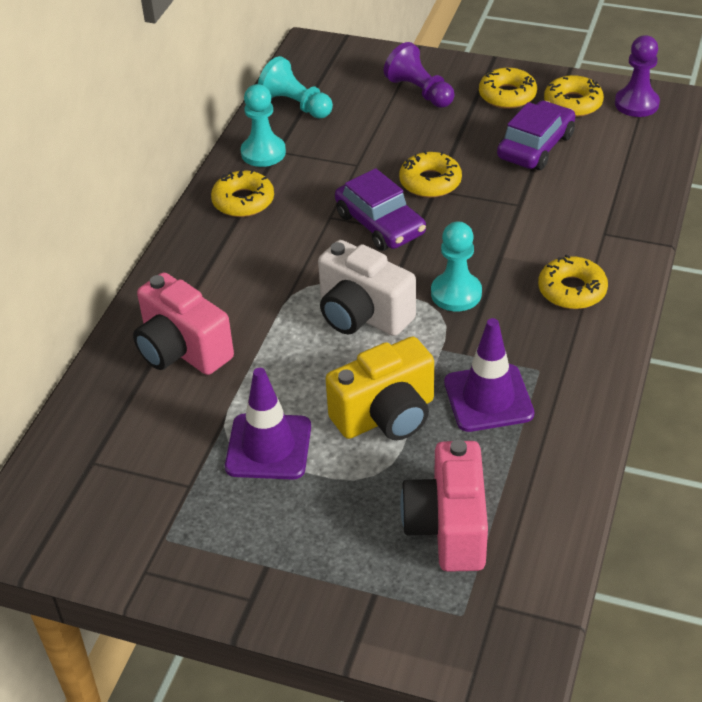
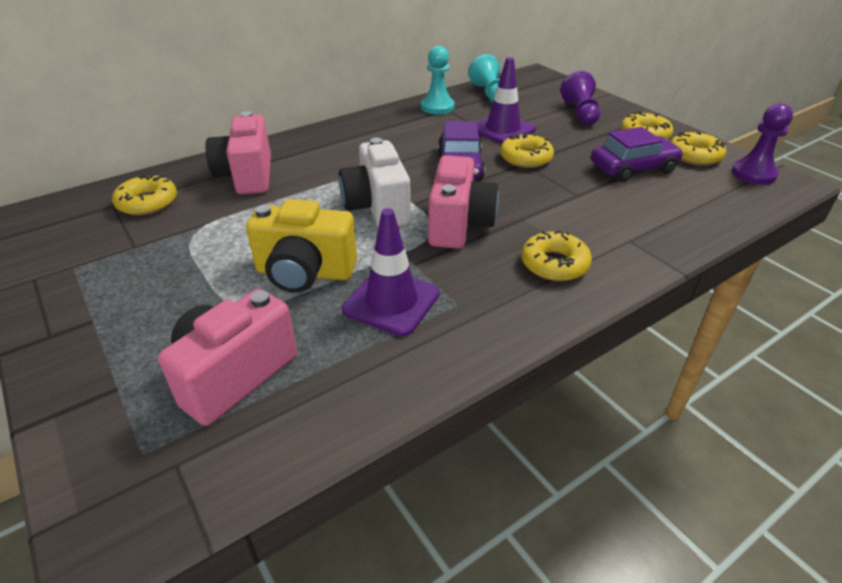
camera: 35 degrees right, 5 degrees down
(243, 201) = (392, 123): yellow donut -> yellow donut (147, 202)
(268, 447) = (208, 250): purple traffic cone -> purple traffic cone (503, 130)
(456, 293) = (459, 225): turquoise pawn -> pink camera

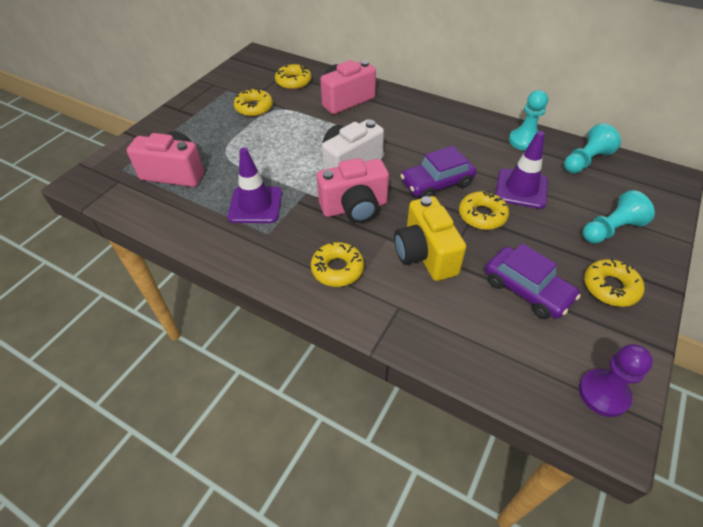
camera: 65 degrees right, 10 degrees up
(305, 273) = (263, 162): yellow camera -> yellow camera (425, 255)
(580, 113) = (610, 230): purple pawn -> turquoise pawn
(694, 156) = (600, 335): yellow donut -> yellow donut (254, 108)

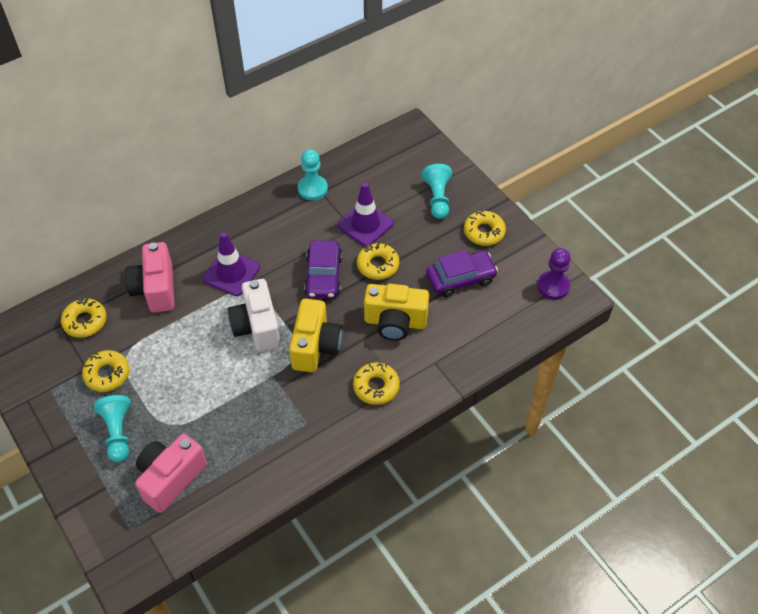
camera: 65 degrees left, 5 degrees up
(255, 205) = (264, 421): purple traffic cone -> purple traffic cone (231, 273)
(354, 207) = (315, 346): pink camera -> yellow camera
(585, 161) = (362, 166): turquoise pawn -> turquoise pawn (118, 432)

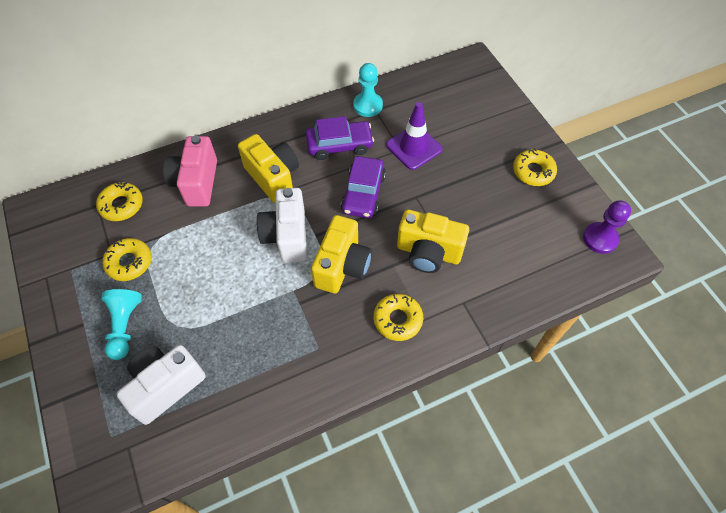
camera: 10 degrees right, 5 degrees up
(171, 478) = (166, 386): pink camera -> white camera
(231, 273) = (273, 177): purple traffic cone -> yellow camera
(378, 265) = (420, 190): yellow donut -> none
(437, 198) = (490, 131): turquoise pawn -> none
(460, 278) = (503, 216): purple car -> purple car (339, 145)

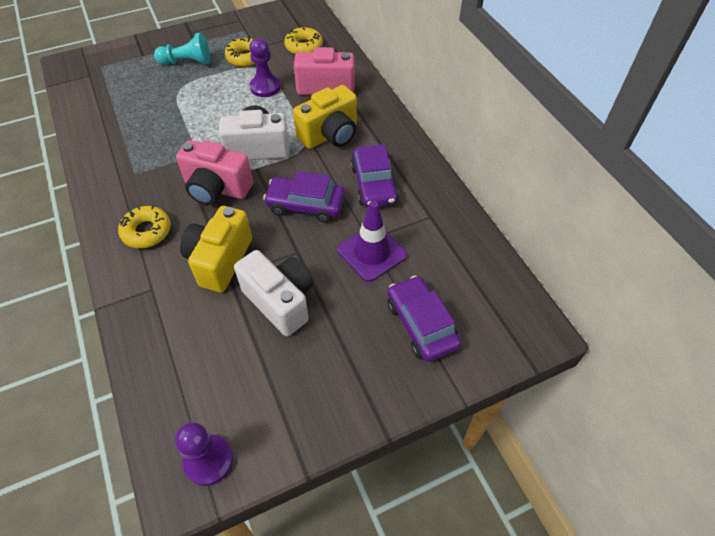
camera: 90 degrees right, 5 degrees down
(166, 386) = (129, 88): white camera -> white camera (280, 301)
(190, 237) = (265, 87): none -> purple pawn
(342, 266) = (217, 189): yellow camera -> pink camera
(368, 105) = (436, 209): turquoise pawn -> none
(476, 120) = (421, 324): none -> purple car
(533, 171) = (330, 387): yellow donut -> none

